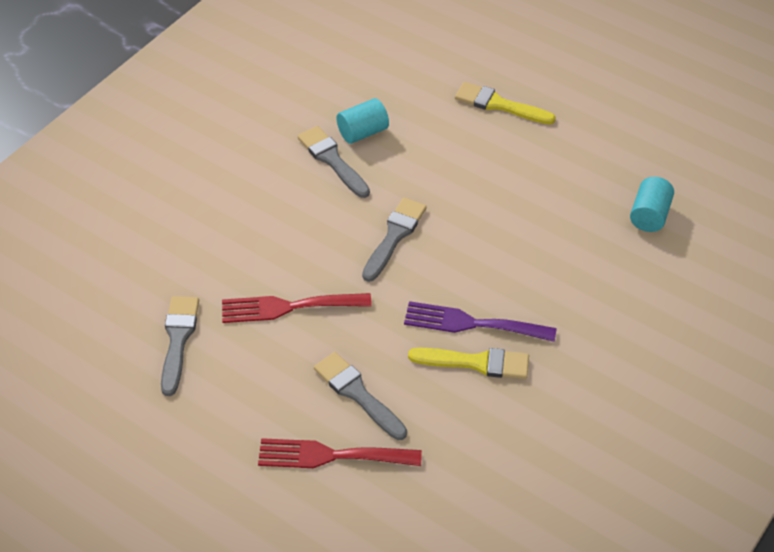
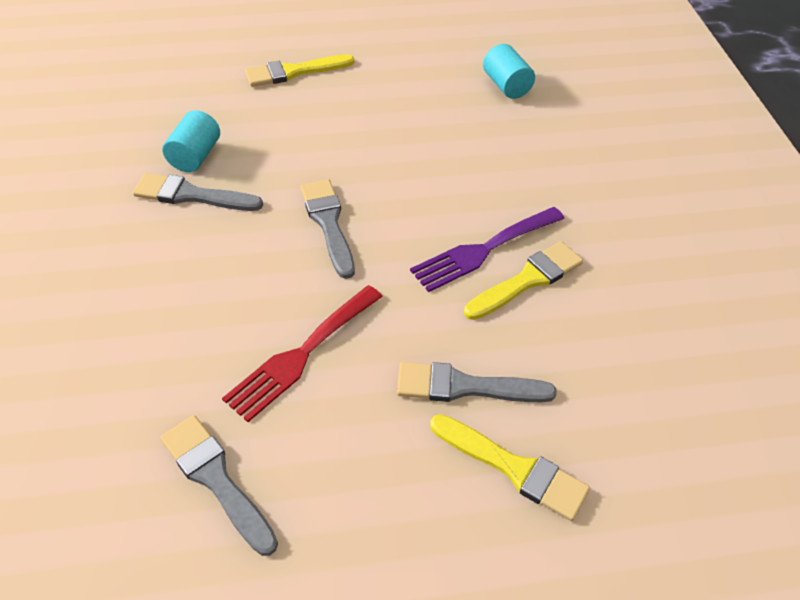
camera: 45 degrees left, 0 degrees up
(331, 455) = (514, 468): red fork -> yellow brush

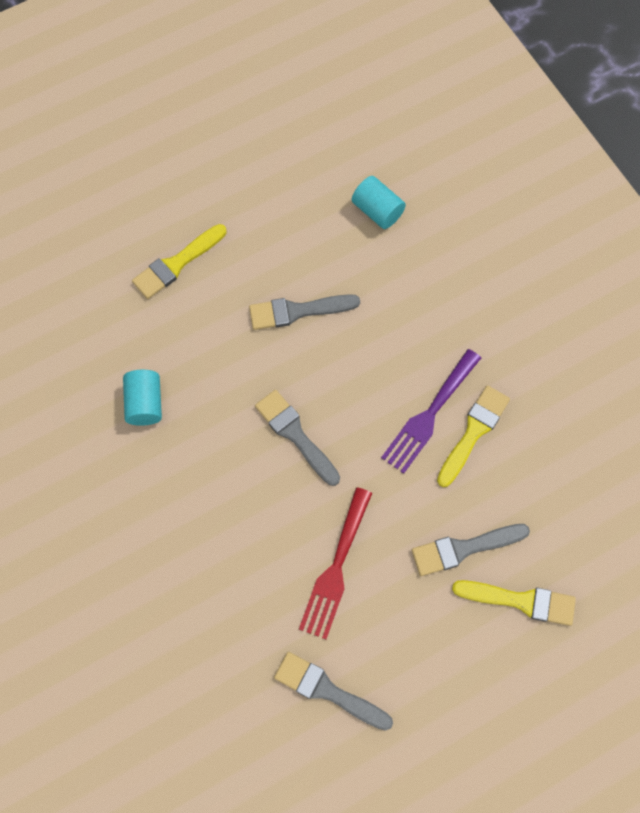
camera: 20 degrees left, 20 degrees up
(191, 195) = (167, 448): grey brush -> grey brush (297, 311)

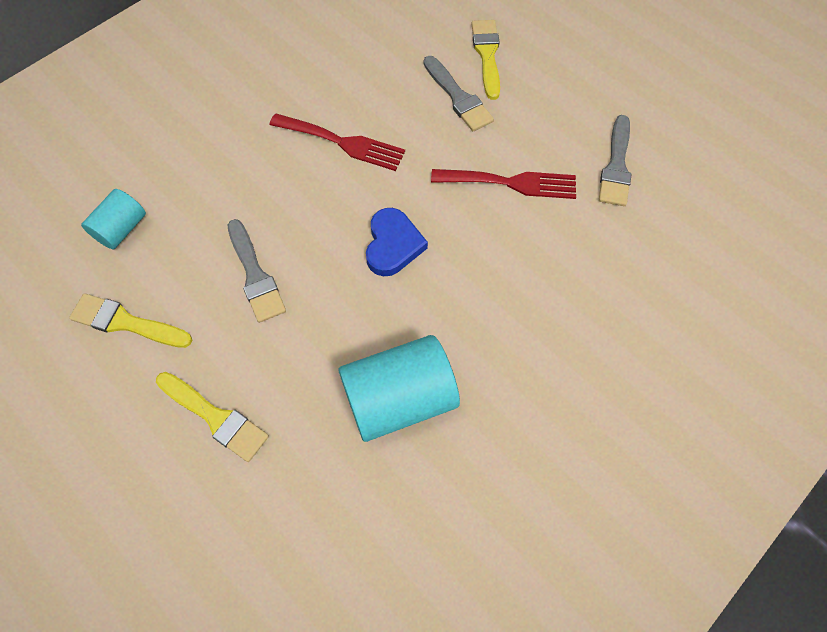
camera: 105 degrees left, 5 degrees down
(145, 403) = (399, 398): turquoise cylinder -> turquoise cylinder, size x1.79
(295, 434) = (393, 245): grey brush -> blue heart
(429, 415) = (343, 143): purple fork -> red fork
(473, 432) = (350, 108): yellow brush -> yellow brush (126, 322)

